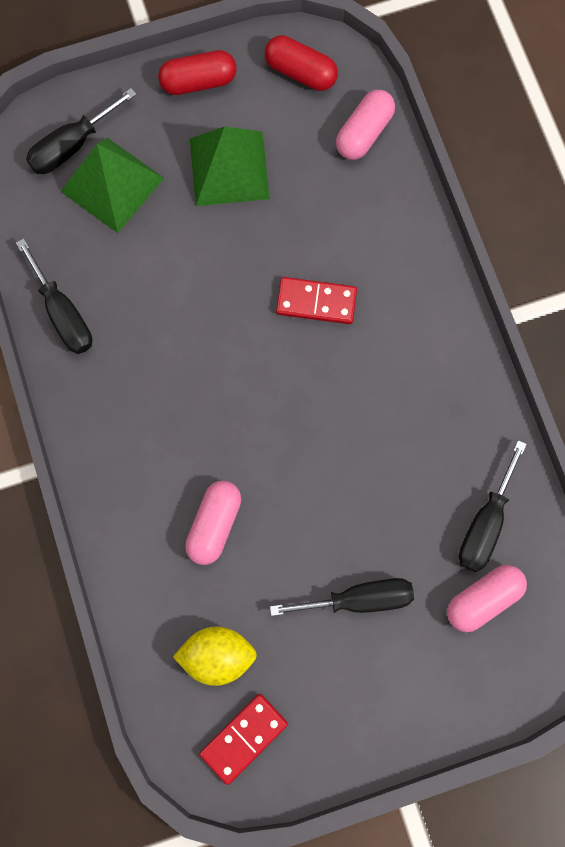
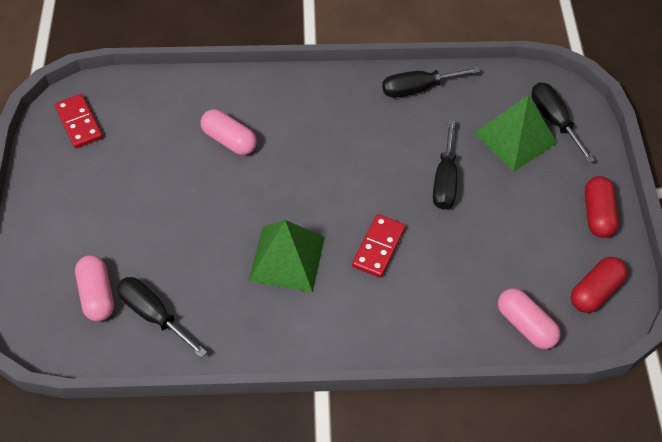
camera: 105 degrees right, 20 degrees down
(217, 655) = (139, 121): yellow lemon -> none
(229, 168) = (512, 216): green pyramid -> green pyramid (287, 259)
(359, 599) = (137, 213): black screwdriver -> black screwdriver (445, 180)

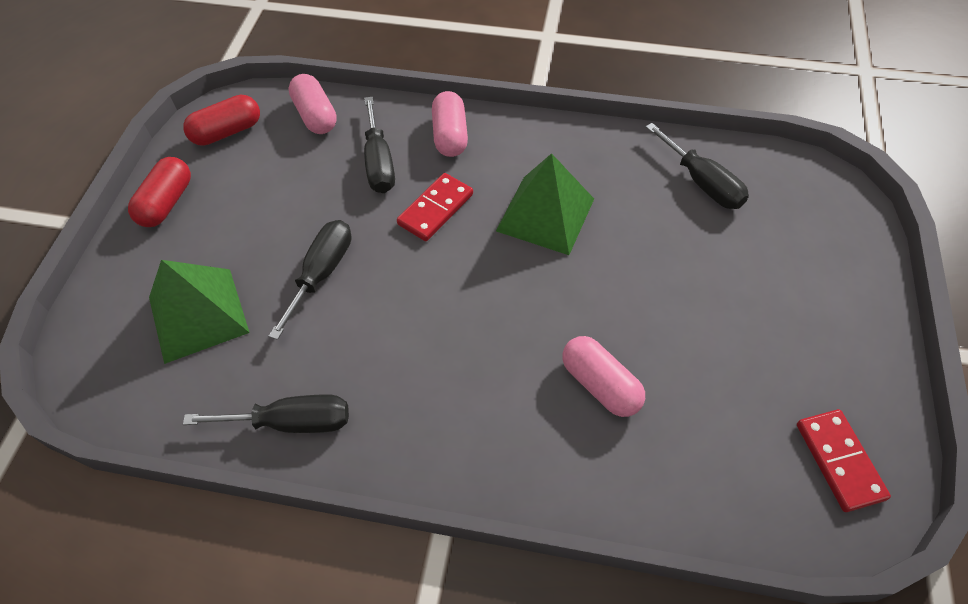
camera: 165 degrees left, 0 degrees up
(97, 295) = (769, 212): pink capsule -> pink capsule (450, 135)
(554, 120) = (129, 331): black screwdriver -> black screwdriver (379, 163)

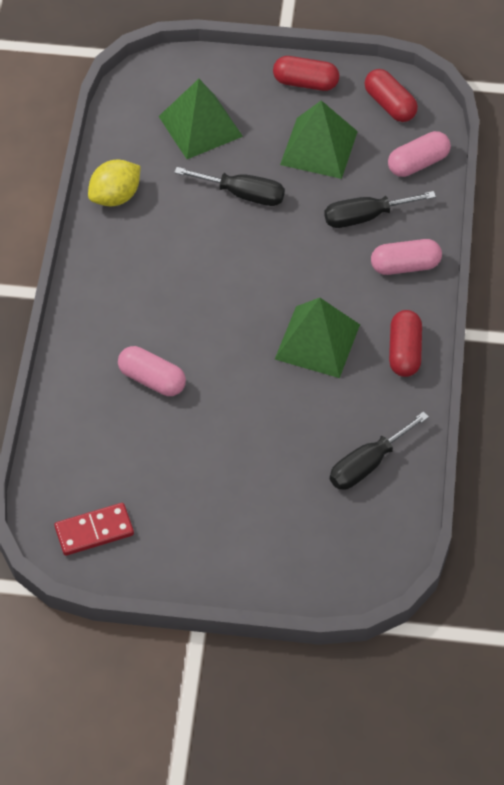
camera: 85 degrees right, 0 degrees up
(270, 196) = (318, 147): none -> green pyramid
(292, 422) = (115, 196): black screwdriver -> yellow lemon
(436, 209) = (315, 262): red domino -> none
(560, 144) = (404, 352): none -> red capsule
(600, 384) = (152, 379): pink capsule -> pink capsule turned 75 degrees clockwise

